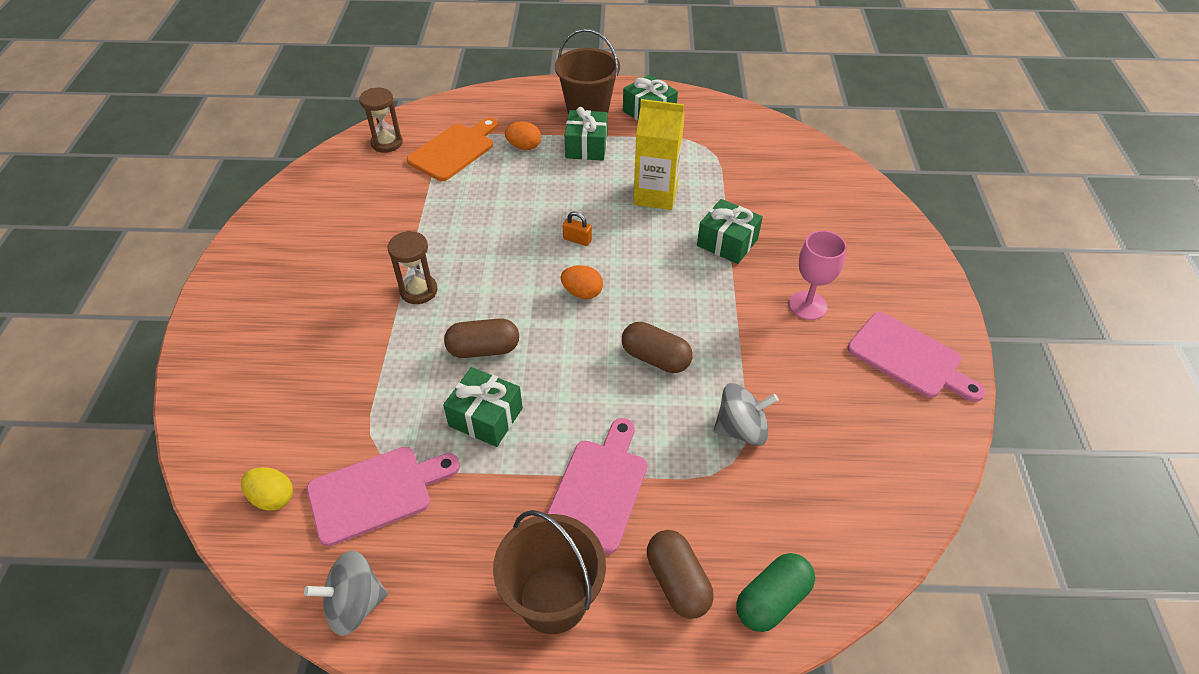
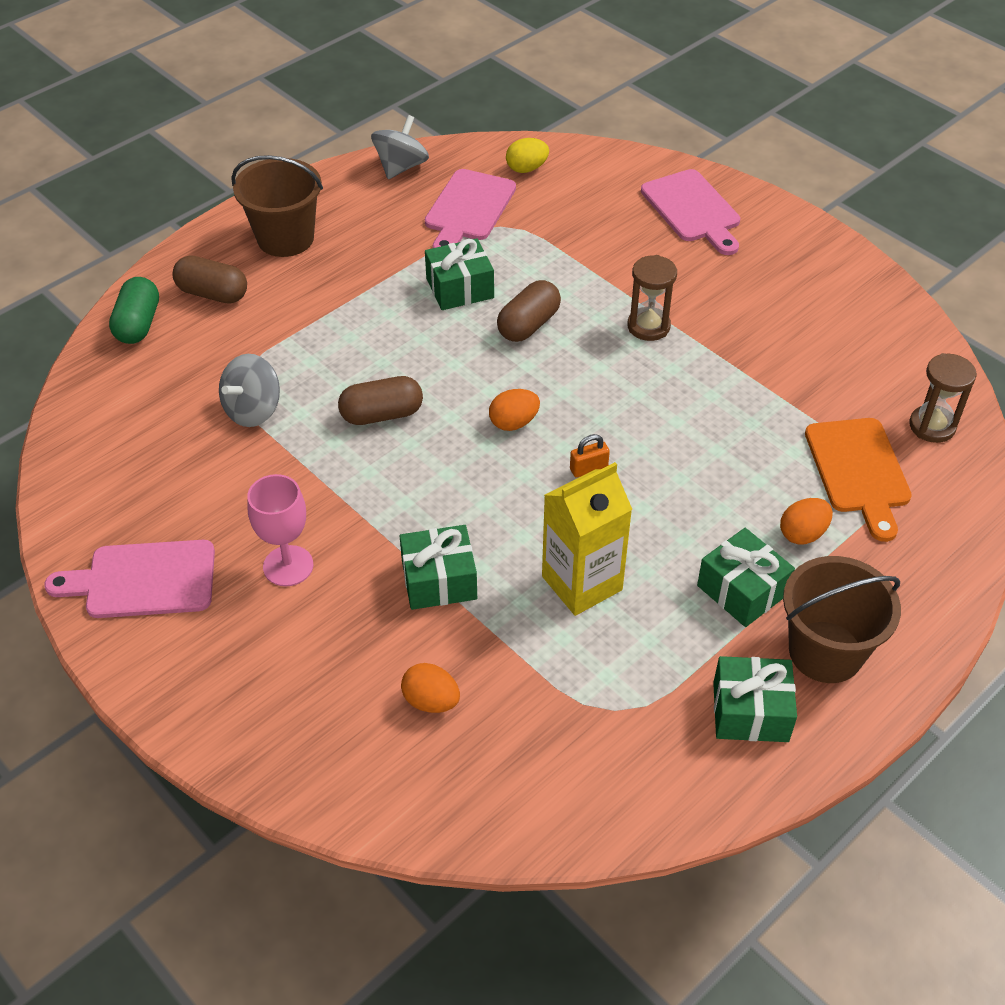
camera: 135 degrees right, 0 degrees up
(599, 489) = (322, 304): pink cutting board -> pink cutting board (693, 210)
(788, 198) = (431, 701): none -> orange egg

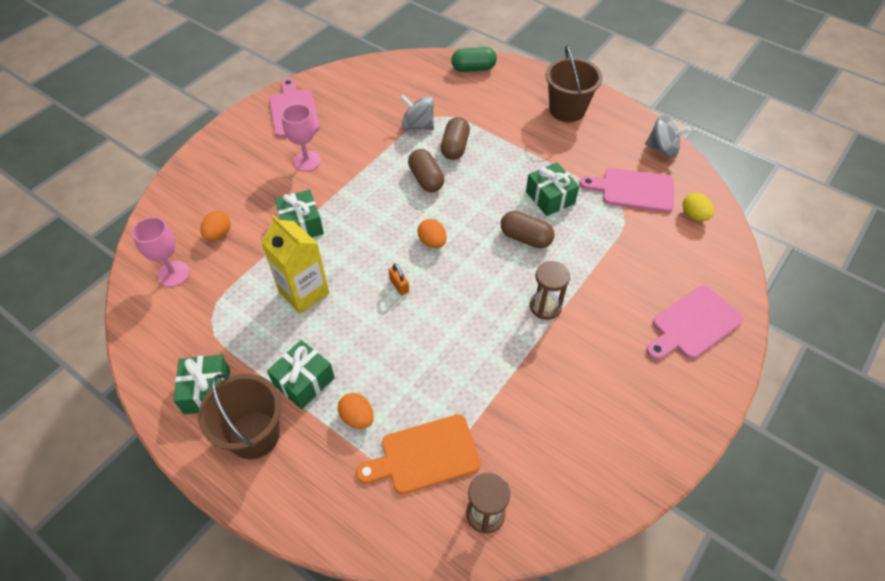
camera: 80 degrees right, 5 degrees up
(213, 293) = (507, 90): brown capsule -> brown capsule (455, 147)
(509, 769) = (173, 274): none -> pink goblet

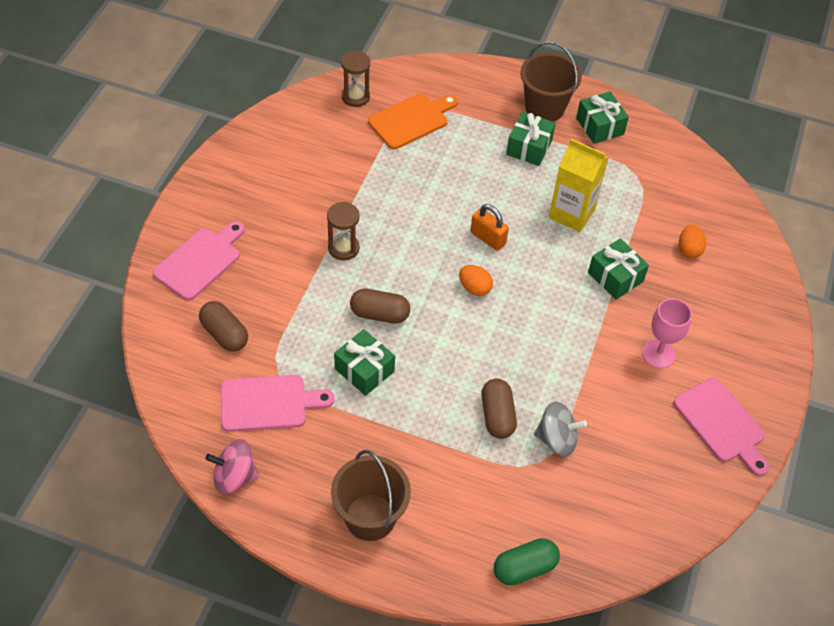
camera: 160 degrees right, 0 degrees up
(173, 274) = (700, 204): pink goblet -> none
(357, 417) = (473, 133): orange egg -> none
(399, 286) = (488, 238): orange padlock -> orange padlock, size x1.52
(426, 179) = (512, 362): brown capsule -> brown capsule (224, 334)
(662, 149) = (234, 477): grey spinning top -> pink spinning top
(694, 215) = (195, 384): yellow egg -> none

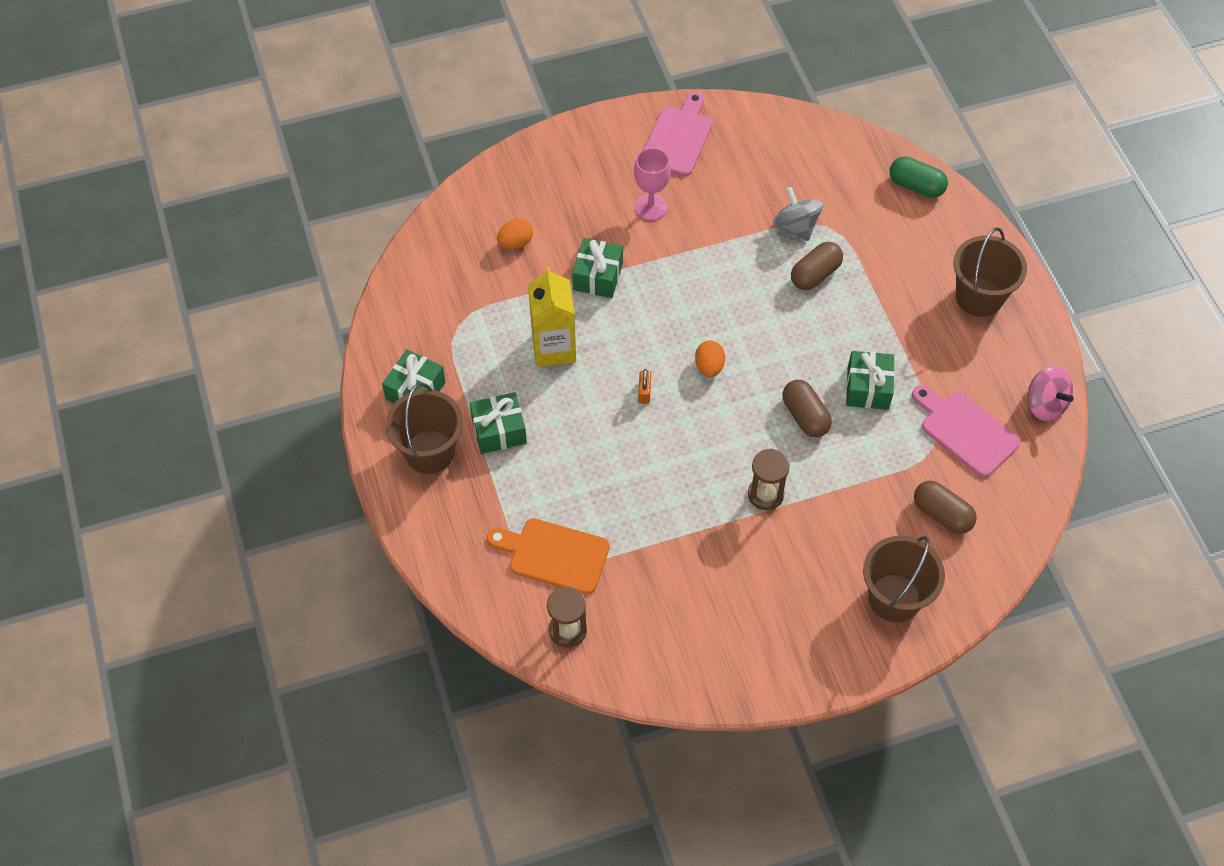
camera: 125 degrees left, 5 degrees up
(200, 261) = (894, 598): pink cutting board -> brown bucket
(224, 334) = (942, 514): brown capsule -> brown capsule turned 60 degrees counterclockwise
(488, 238) = (644, 392): orange padlock -> orange padlock, size x0.66

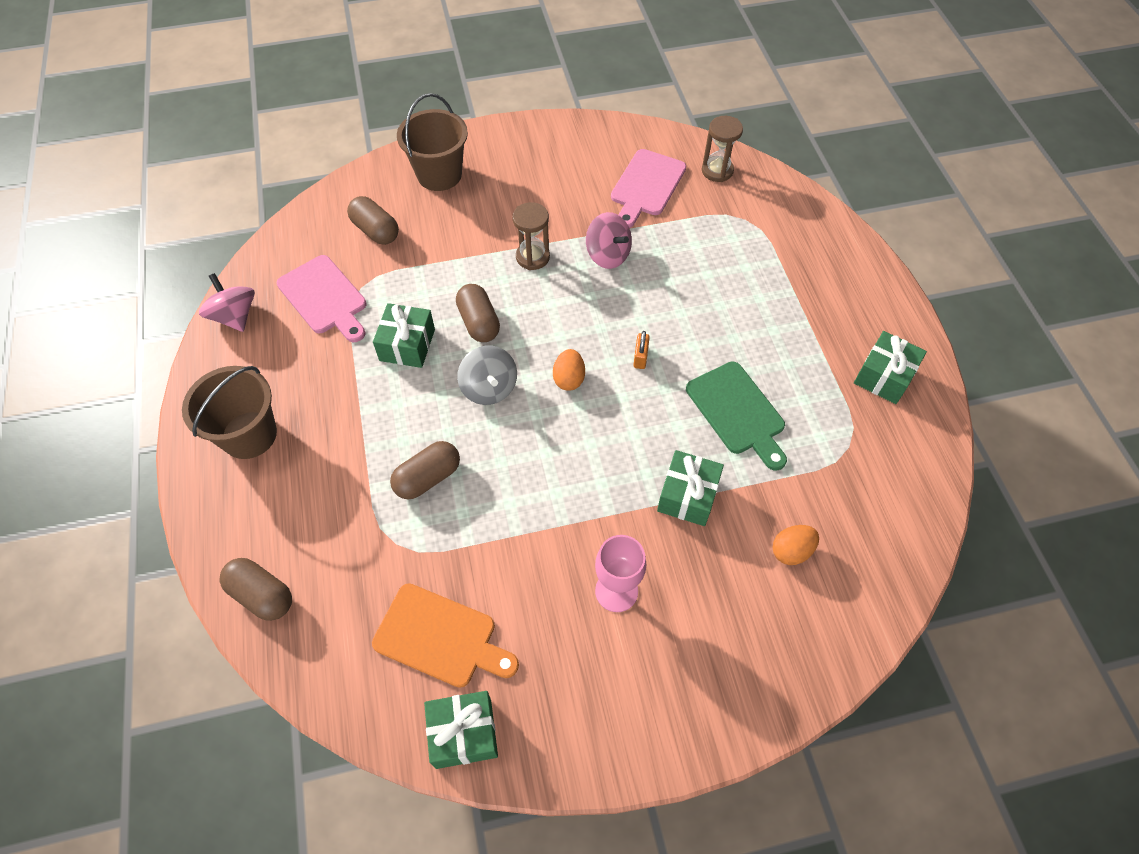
camera: 175 degrees left, 0 degrees up
(430, 451) = (858, 316): brown bucket -> none
(499, 431) = (790, 330): green gift -> green gift (463, 733)
(554, 348) = (737, 412): yellow carton -> green cutting board
(554, 555) = (730, 223): orange cutting board -> orange cutting board (440, 637)
(678, 138) = (568, 708): pink cutting board -> pink cutting board (646, 186)
(686, 503) = (608, 255): none -> pink spinning top
(796, 226) = (434, 546): grey spinning top -> grey spinning top (489, 388)
(916, 186) = (262, 595): green capsule -> brown capsule

